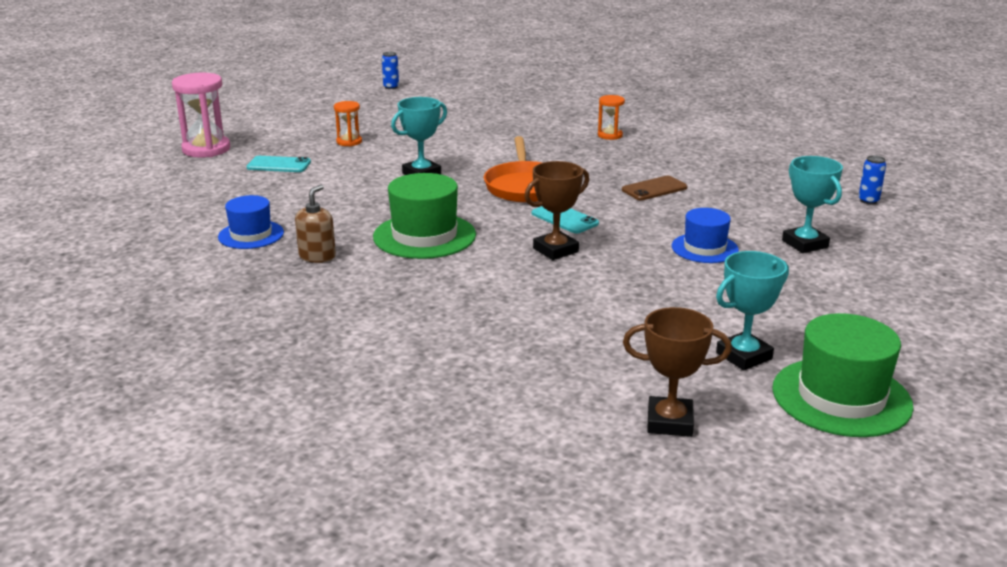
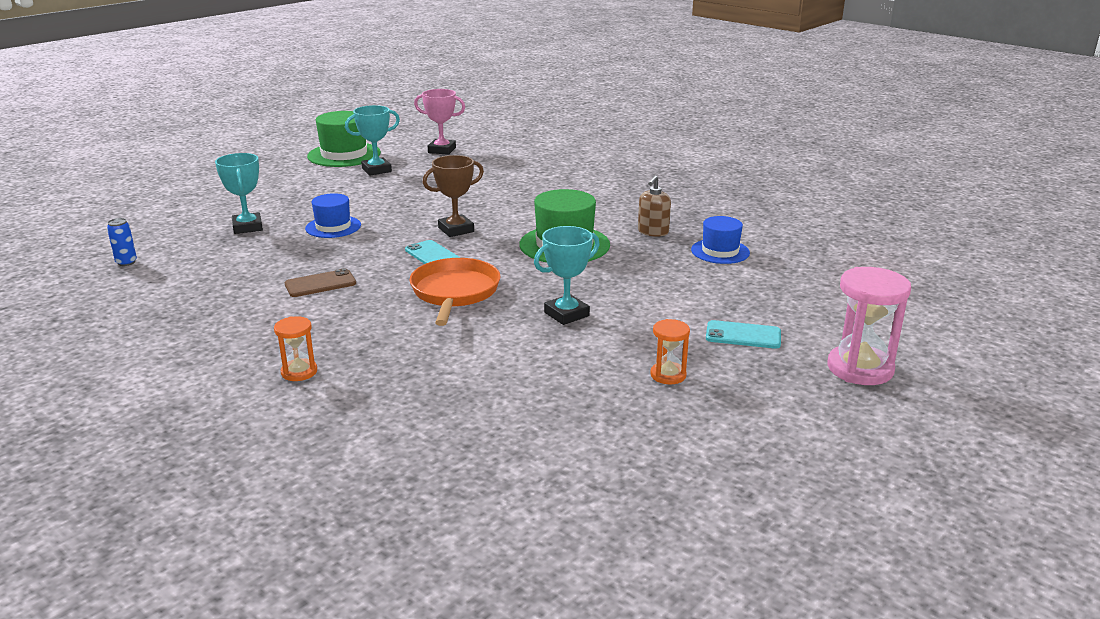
camera: 175 degrees left, 0 degrees up
(391, 87) = (629, 547): blue can -> none
(669, 422) = (442, 150): brown trophy -> pink trophy

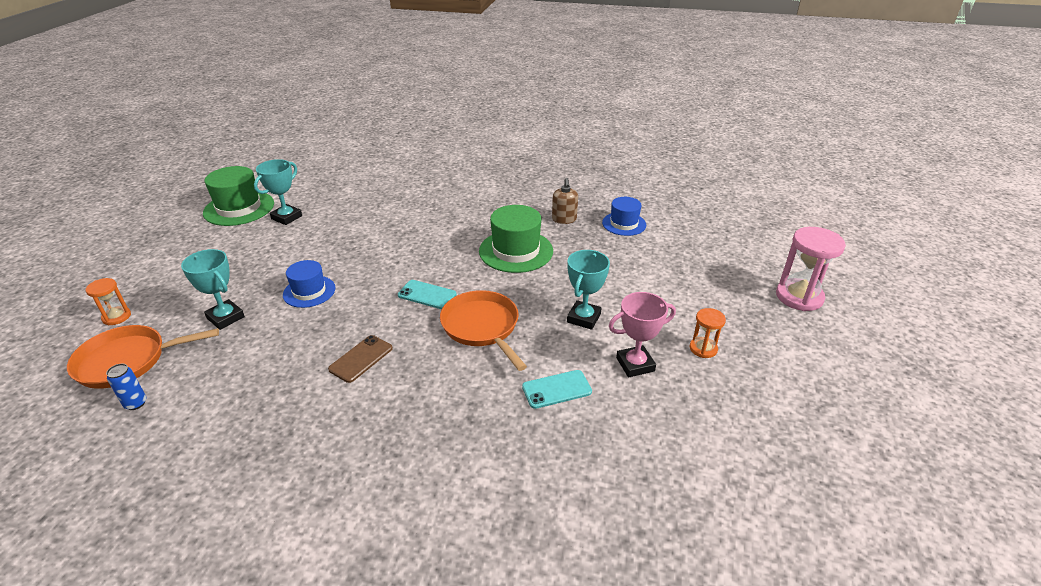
camera: 30 degrees left, 10 degrees up
(149, 235) = (127, 361): none -> orange pan
(299, 372) = (440, 464): orange hourglass -> orange hourglass (116, 317)
(442, 150) = (324, 181): pink trophy -> pink trophy (635, 364)
(456, 230) = (418, 262): brown trophy -> none
(743, 335) = (710, 294): turquoise phone -> turquoise phone (556, 389)

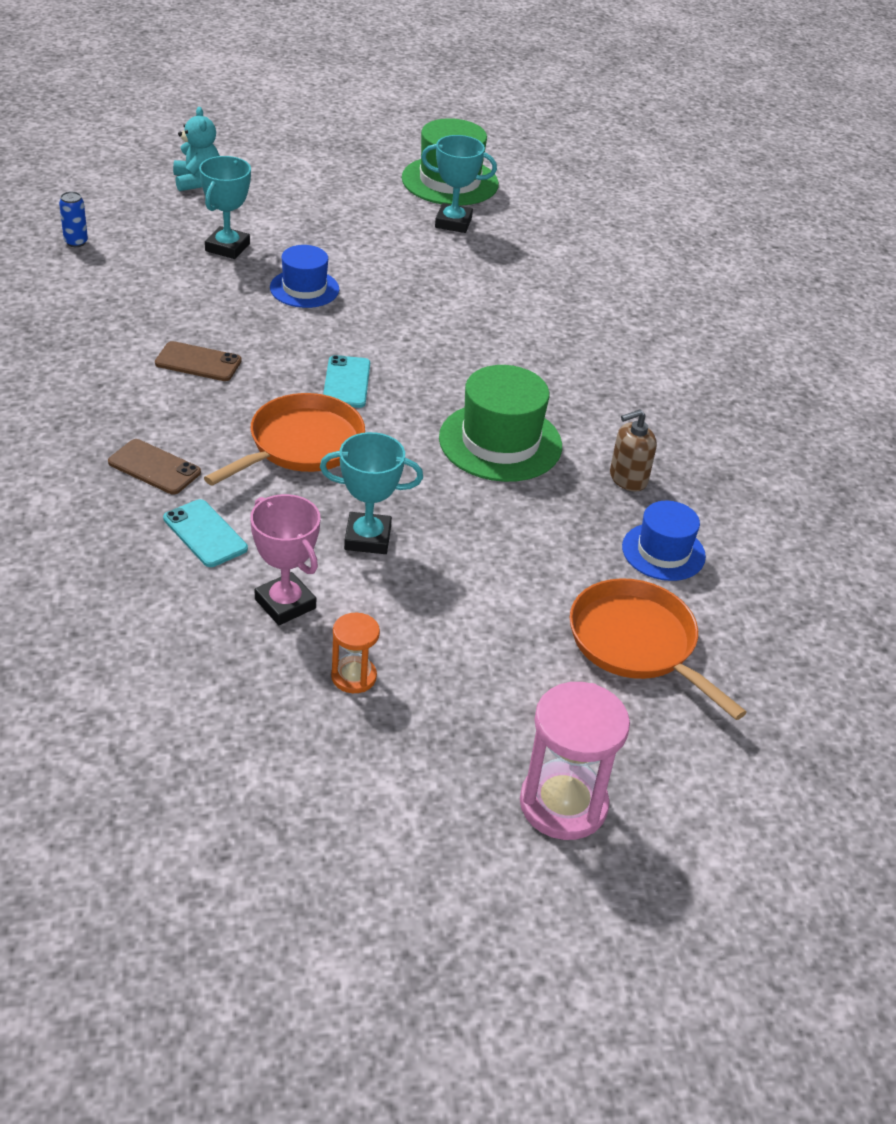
camera: 65 degrees right, 5 degrees up
(116, 317) = (197, 181): orange hourglass -> turquoise teddy bear
(127, 361) = (133, 214): orange pan -> orange pan (637, 643)
(474, 403) = (154, 467): none -> brown phone

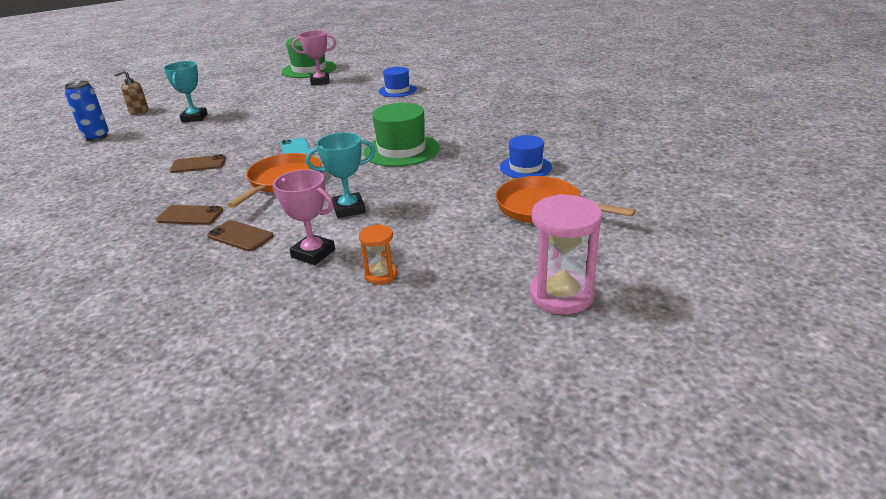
camera: 15 degrees left, 10 degrees down
(76, 242) = (96, 137): blue can -> blue can, size x1.69
(197, 181) = (164, 99): turquoise teddy bear -> none
(205, 533) = (240, 236): turquoise phone -> brown phone
(304, 288) = (249, 122): blue hat -> blue hat (397, 90)
(453, 223) = (320, 82): turquoise trophy -> pink trophy
(628, 478) = (483, 145): brown soap dispenser -> brown soap dispenser (139, 111)

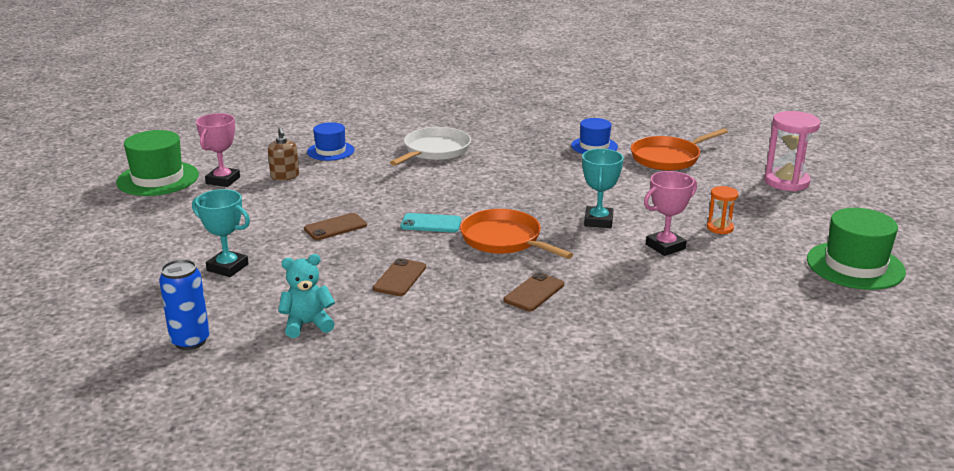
camera: 65 degrees left, 5 degrees down
(122, 158) = (307, 324): none -> turquoise teddy bear
(139, 111) = (125, 305): brown soap dispenser -> brown soap dispenser (285, 176)
(240, 236) = (604, 272): brown phone -> brown phone (335, 227)
(401, 150) = (498, 179): green hat -> green hat (855, 265)
(435, 116) = (434, 151): none -> white pan

